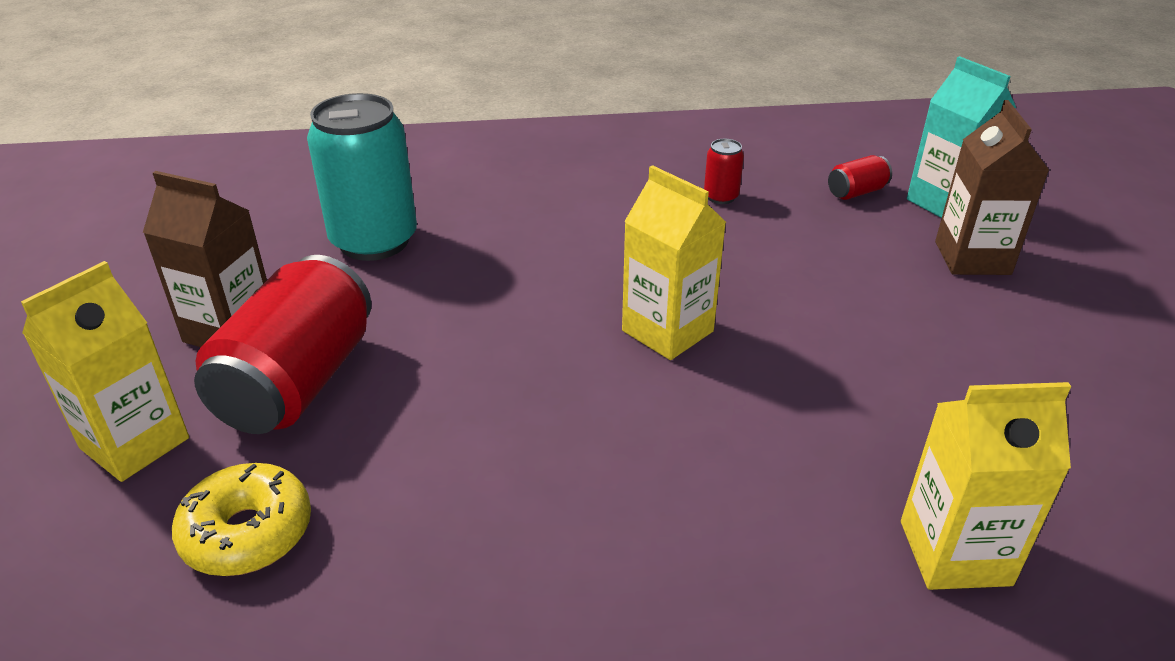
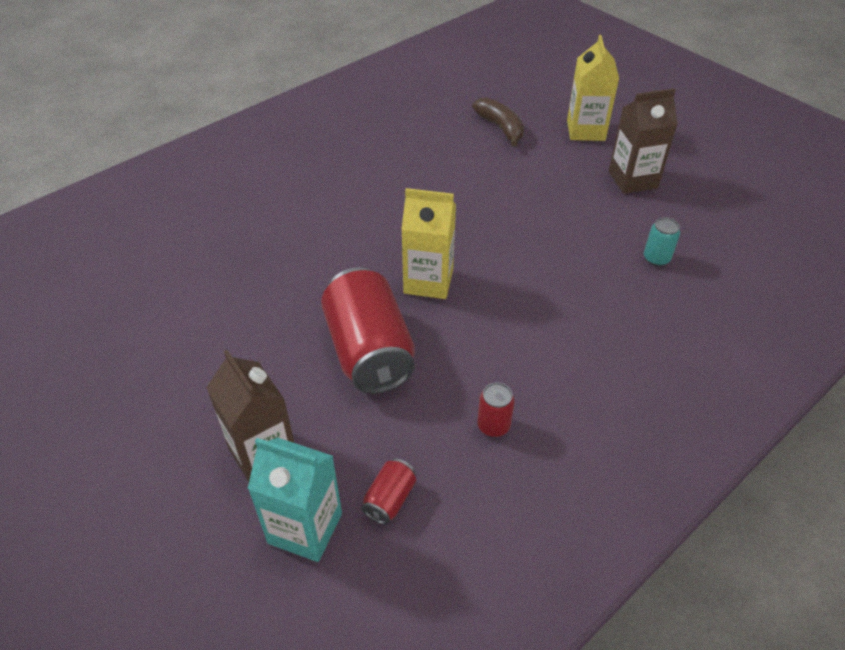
camera: 145 degrees right, 10 degrees up
(247, 533) = (500, 128): yellow donut -> brown banana
(298, 382) = (565, 174): red can -> red can (369, 351)
(374, 241) = (656, 258): turquoise can -> turquoise can, size x0.43
(955, 553) = (229, 234): yellow carton -> none

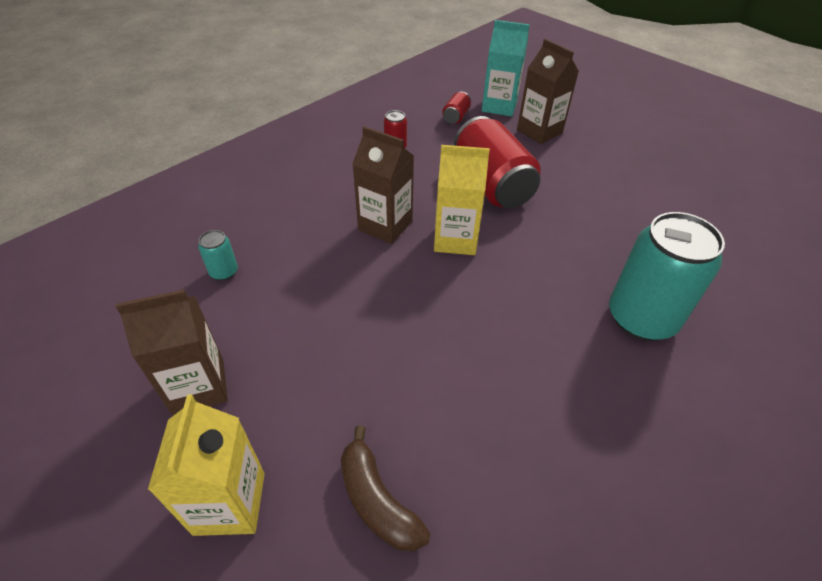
camera: 175 degrees right, 0 degrees up
(284, 206) = (641, 318): none -> turquoise can
(503, 300) = (385, 225): none -> brown carton

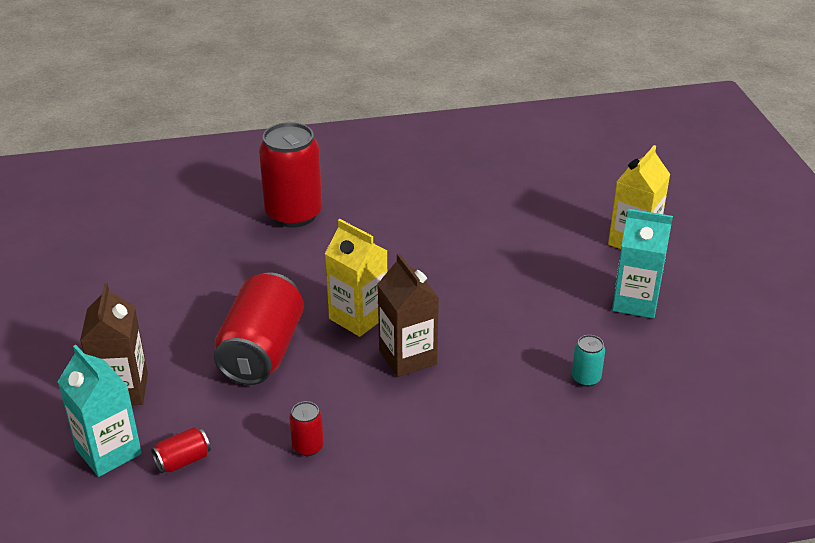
camera: 145 degrees left, 10 degrees down
(199, 387) = (635, 302): brown carton -> turquoise carton
(377, 500) = (549, 211): brown banana -> none
(641, 318) = (294, 214): turquoise can -> red can

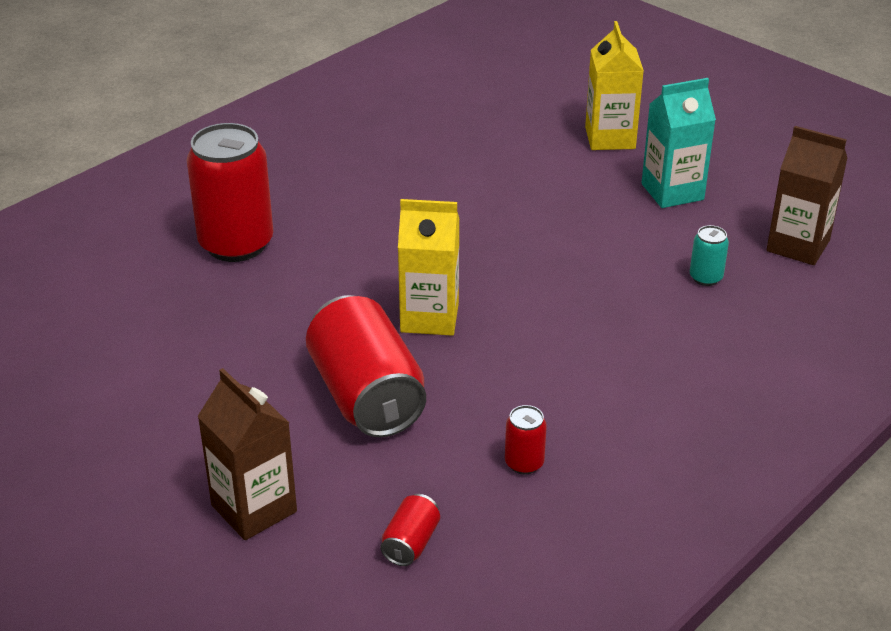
camera: 35 degrees left, 0 degrees up
(108, 451) = (315, 577): turquoise carton -> none
(407, 357) = (523, 333): brown carton -> brown carton (798, 246)

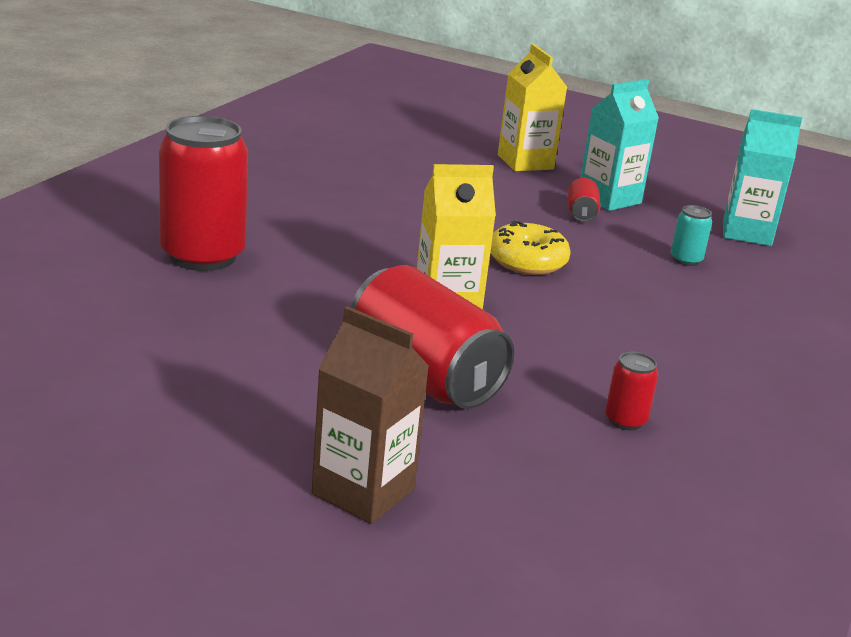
camera: 20 degrees left, 10 degrees down
(410, 543) = (558, 505): red can -> red can (581, 214)
(537, 269) = (527, 261): none -> yellow donut
(798, 246) = (746, 233): brown carton -> turquoise carton

